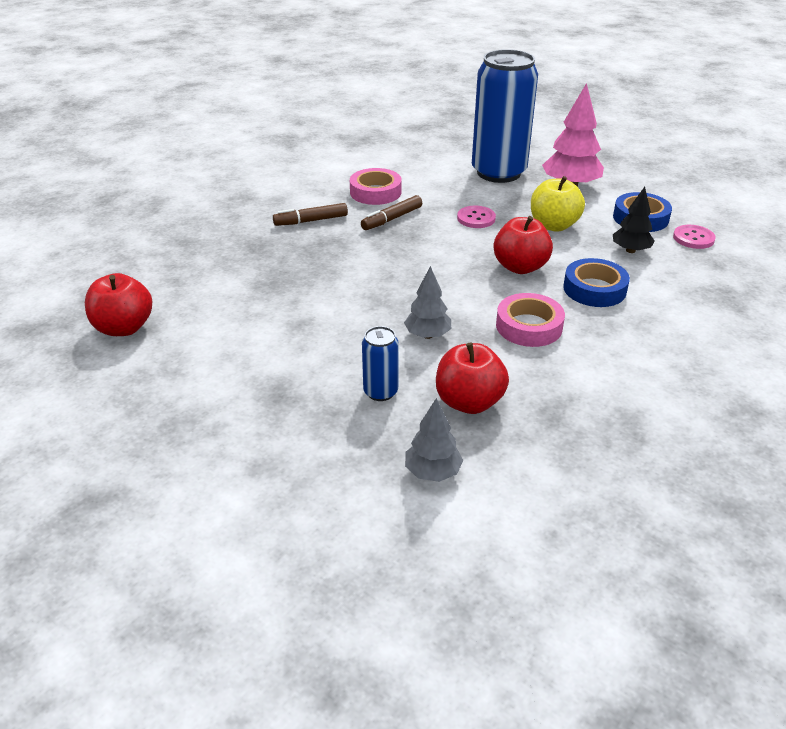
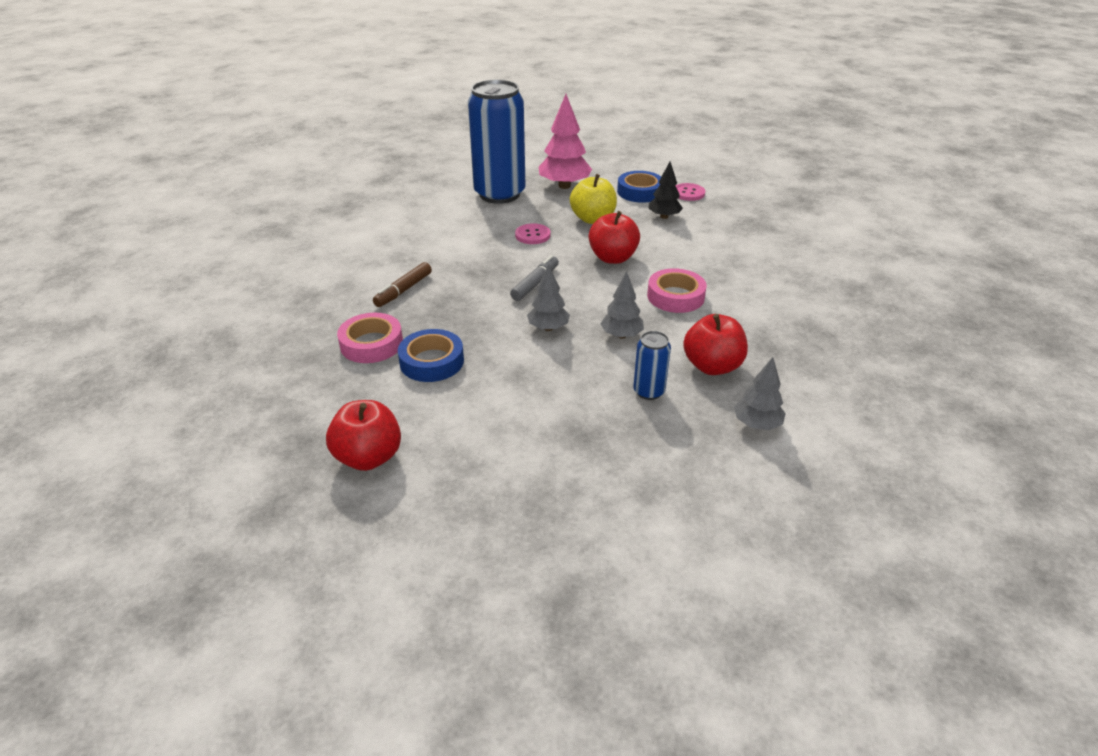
camera: 40 degrees left, 0 degrees up
(375, 192) = (424, 245): pink tape -> pink tape (371, 344)
(376, 299) = (548, 328): none -> grey tree
(392, 219) = (469, 261): brown marker -> none
(418, 259) = (535, 284): none -> grey marker
(594, 289) = (679, 252): blue tape -> blue tape (432, 361)

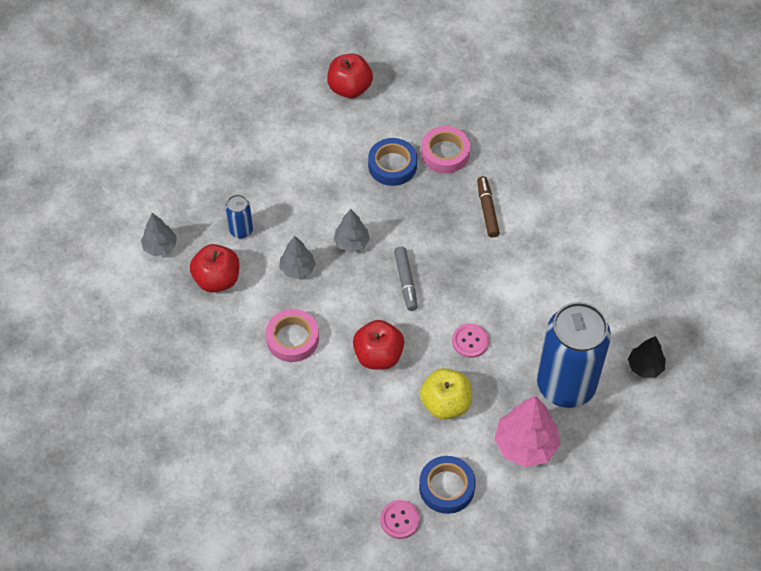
camera: 140 degrees right, 20 degrees up
(664, 216) = (388, 454): black tree -> black tree (645, 367)

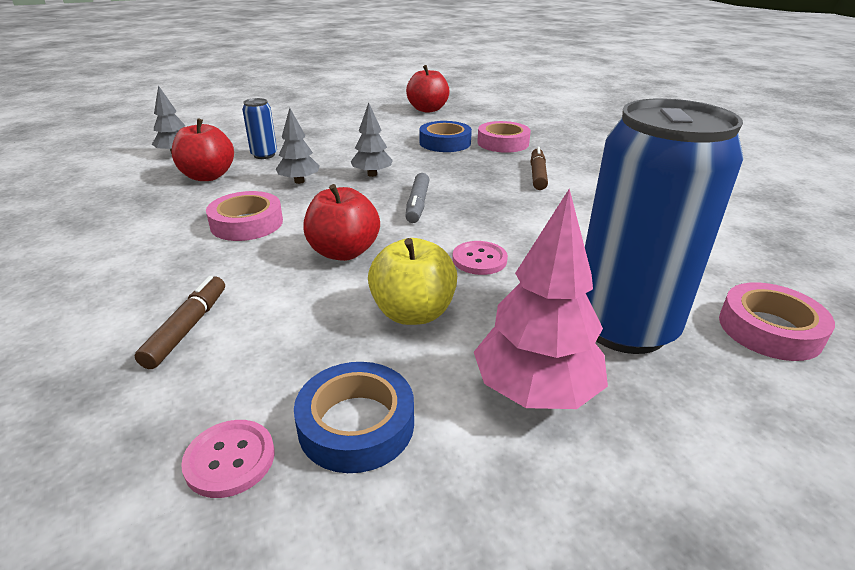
camera: 15 degrees right, 25 degrees down
(324, 449) = (187, 328): none -> brown marker
(645, 367) = (769, 329): black tree -> pink tape

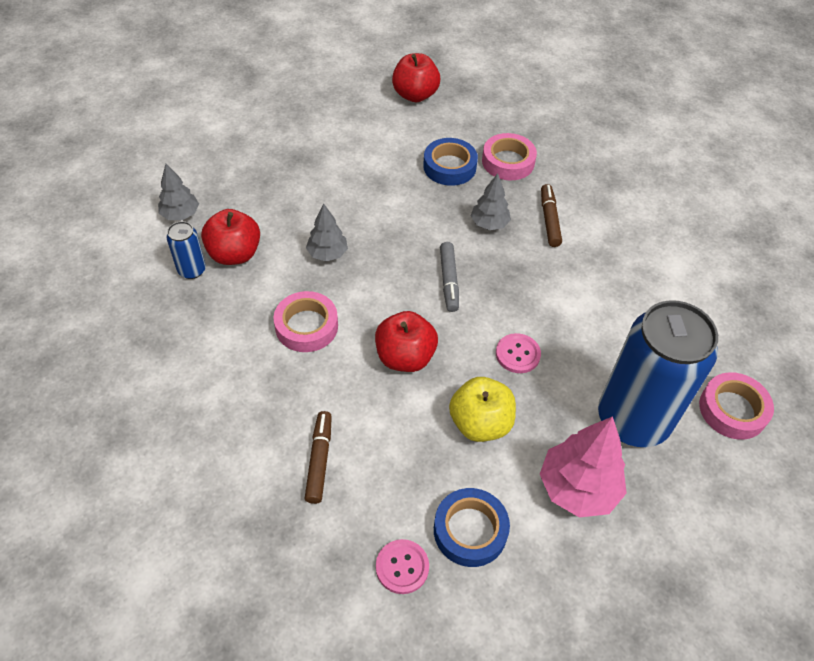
camera: 10 degrees left, 20 degrees up
(264, 155) = (273, 209): blue can -> blue can (192, 270)
(372, 174) = (393, 234): grey tree -> grey tree (489, 224)

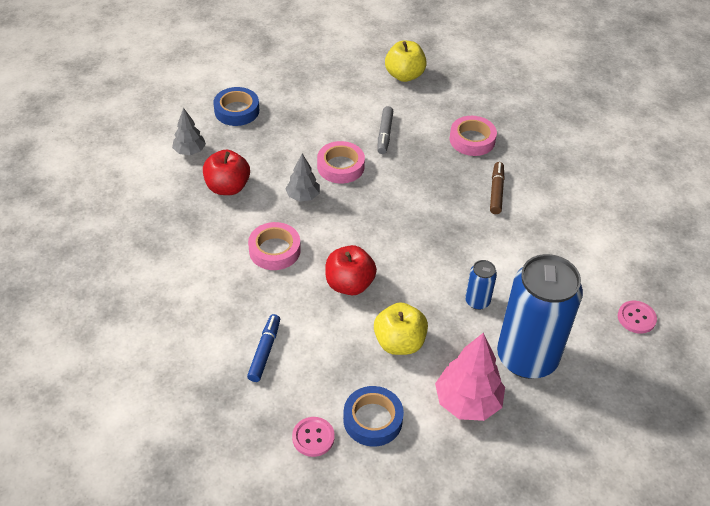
camera: 10 degrees right, 5 degrees down
(192, 270) = (191, 195): blue can -> blue can (477, 301)
(319, 460) = (264, 351): brown marker -> blue marker
(415, 95) = (404, 75): red apple -> yellow apple
(449, 166) = (420, 138): blue tape -> blue tape (237, 111)
(449, 280) = (399, 230): grey marker -> grey marker (385, 134)
(489, 224) = (444, 189): grey tree -> none
(517, 354) = (443, 294): pink button -> pink button (636, 318)
(732, 410) = (614, 362): pink tape -> pink tape (340, 166)

